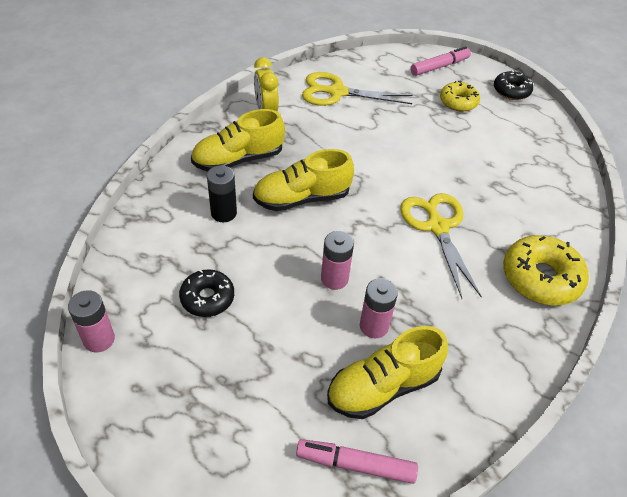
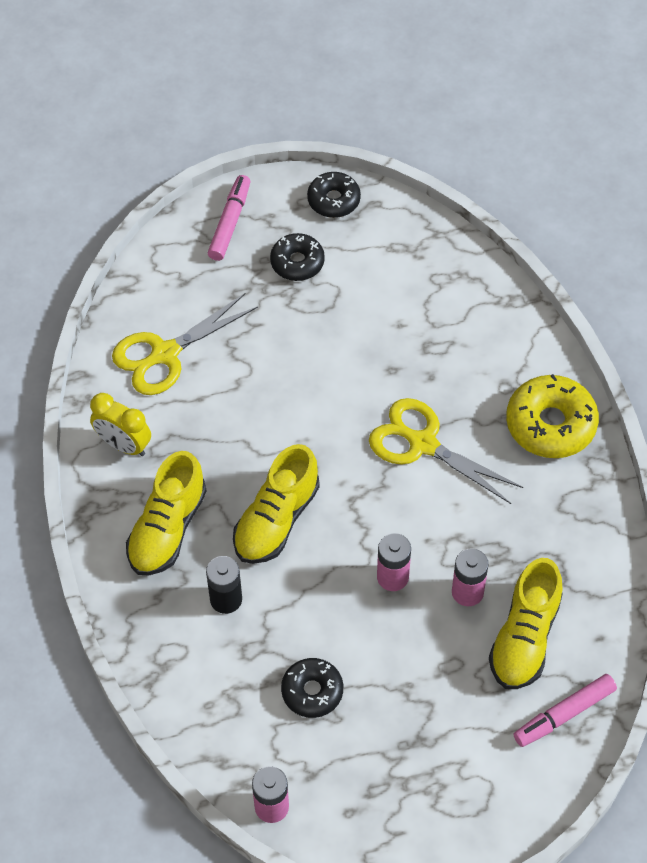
camera: 40 degrees left, 10 degrees up
(458, 102) = (297, 262): yellow donut -> black donut

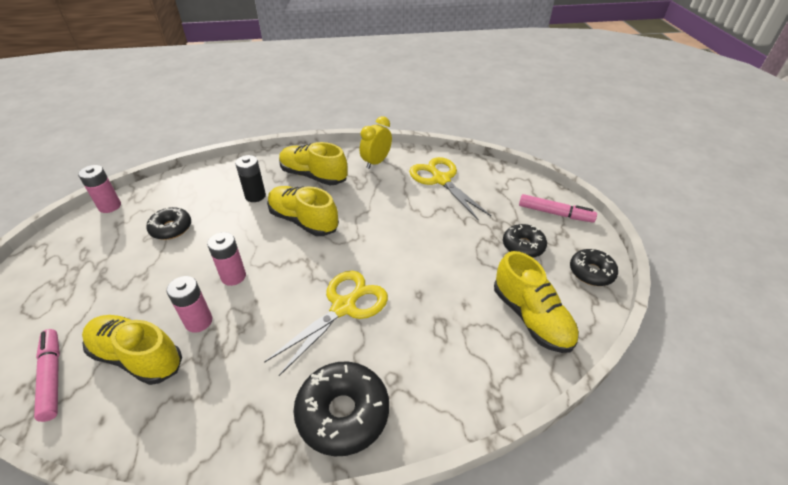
camera: 95 degrees right, 15 degrees down
(409, 263) = (531, 317): none -> yellow shoe
(550, 424) = (343, 413): yellow donut -> black donut

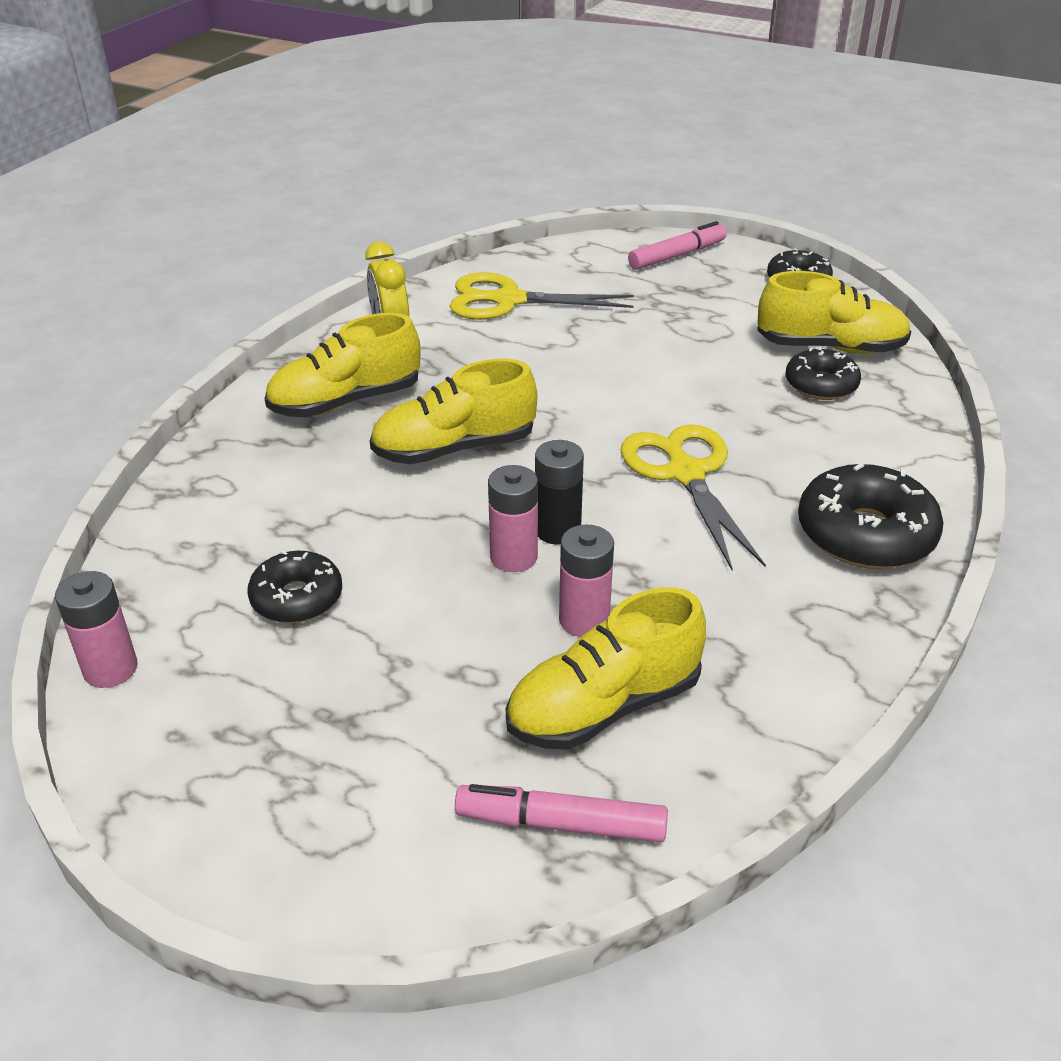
camera: 55 degrees left, 5 degrees down
(255, 196) = (322, 477): black battery -> black battery (557, 530)
(523, 246) = (711, 301): black donut -> black donut (821, 385)

